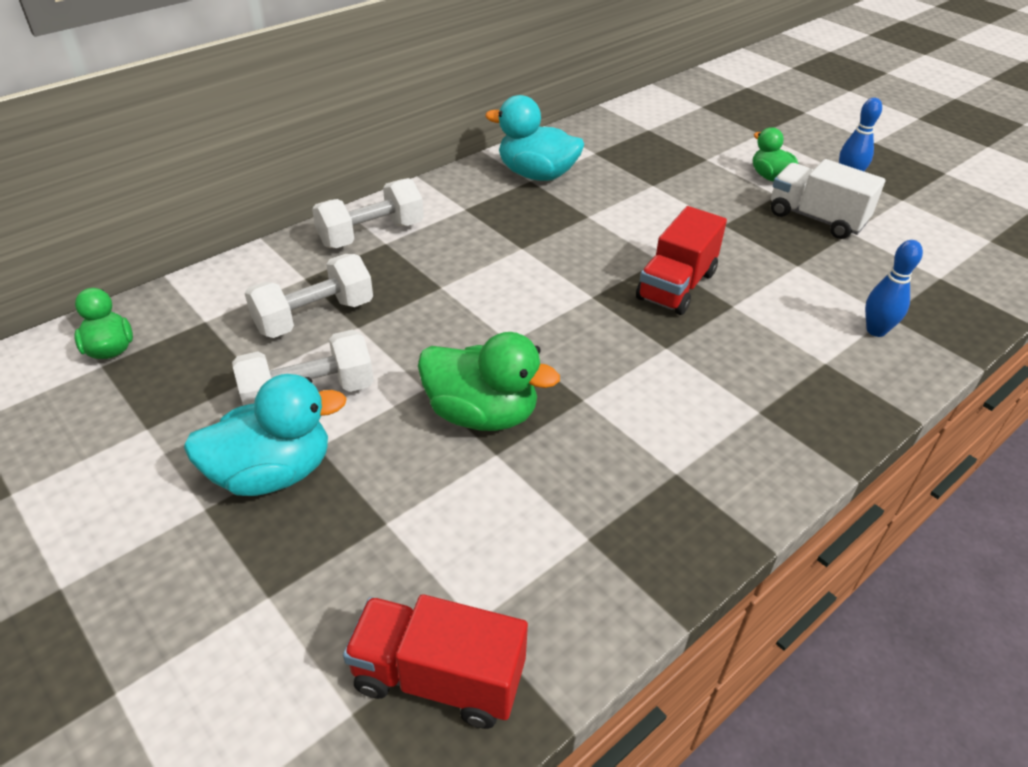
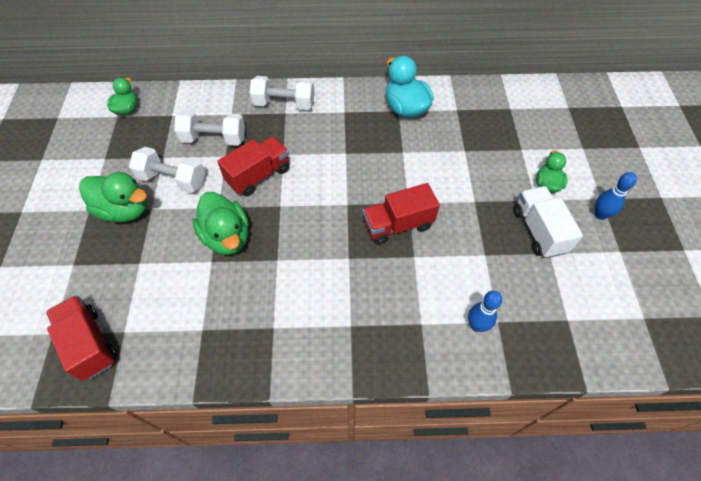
camera: 40 degrees right, 15 degrees up
(273, 473) = (124, 210): turquoise duck -> green duck
(437, 324) = (258, 175): none -> red truck

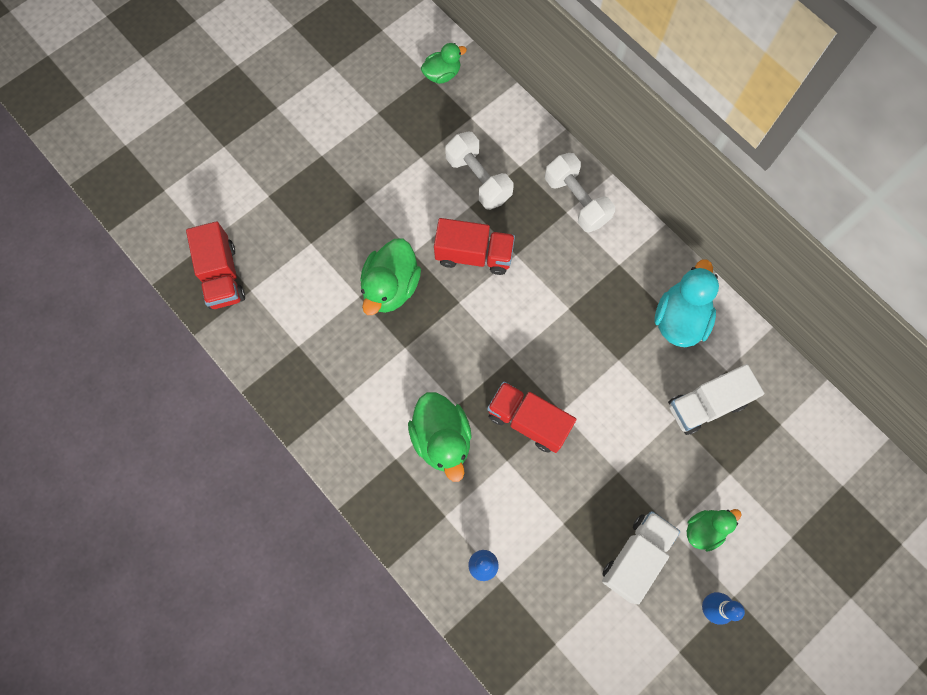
camera: 50 degrees right, 15 degrees up
(89, 344) = (222, 276): red truck -> red truck turned 150 degrees clockwise
(124, 210) = (345, 182): green duck -> green duck (442, 439)
(172, 180) = (406, 189): white dumbbell -> none
(469, 131) = (706, 405): none -> white truck

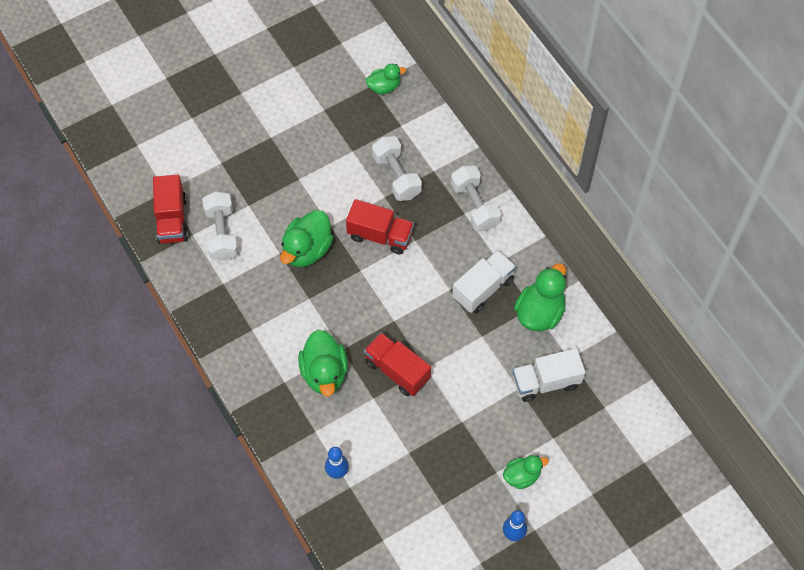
camera: 10 degrees right, 10 degrees down
(285, 283) = (222, 233): none -> white dumbbell
(636, 557) = (461, 487): white truck -> white truck (483, 288)
(679, 319) = (539, 312): turquoise duck -> green duck

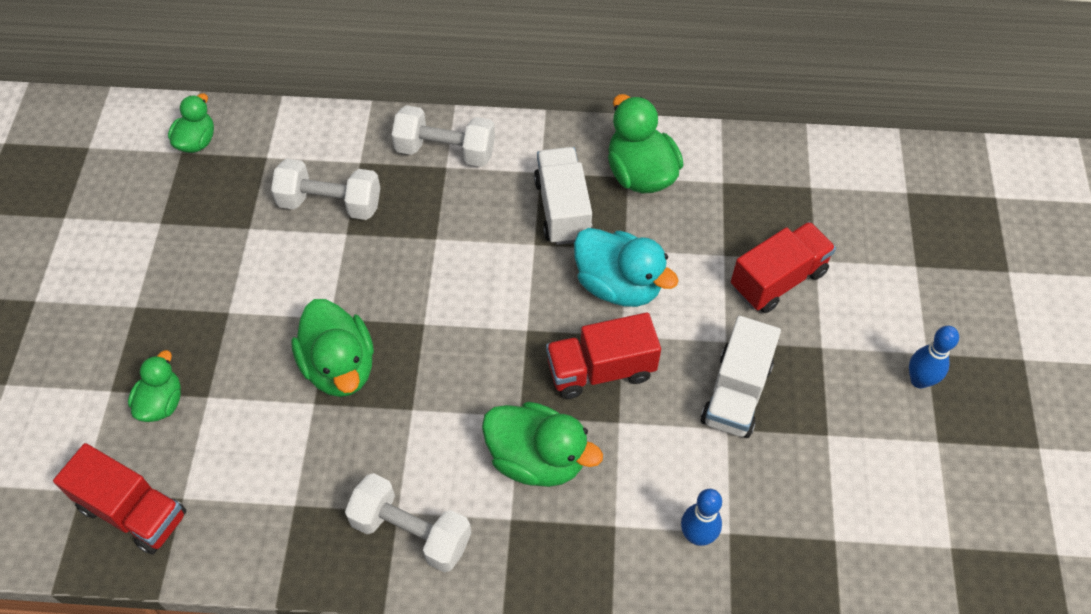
camera: 55 degrees left, 5 degrees down
(222, 233) = (217, 457): white dumbbell -> white dumbbell (411, 532)
(380, 235) = (395, 271): red truck -> red truck (778, 279)
(456, 347) = (618, 285): none -> turquoise duck
(522, 476) = (845, 323): green duck -> green duck (161, 403)
(546, 382) = (736, 223): white truck -> white truck (736, 393)

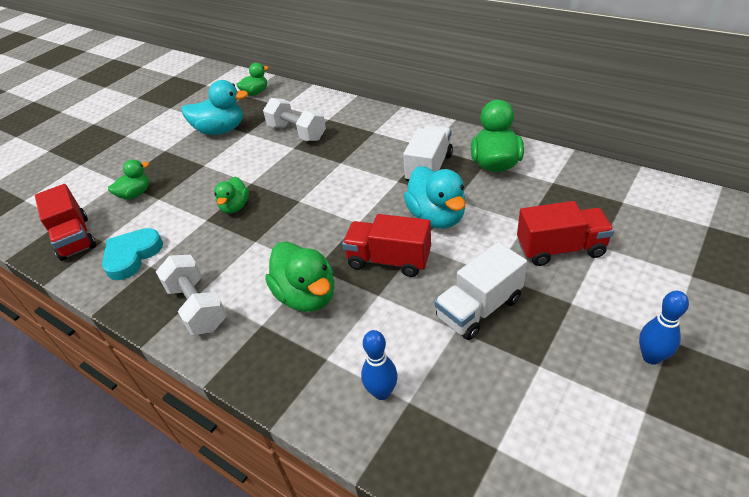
camera: 35 degrees right, 15 degrees down
(200, 237) = (221, 130): none -> turquoise duck
(253, 501) = (132, 256): none -> turquoise heart
(339, 367) = (235, 207): green duck -> green duck, size x0.61
(445, 151) = (379, 125): white dumbbell -> none

